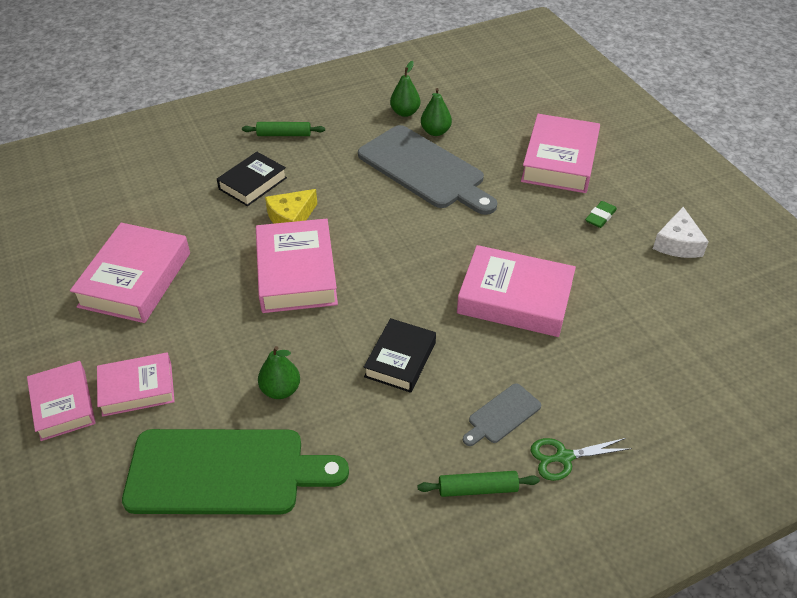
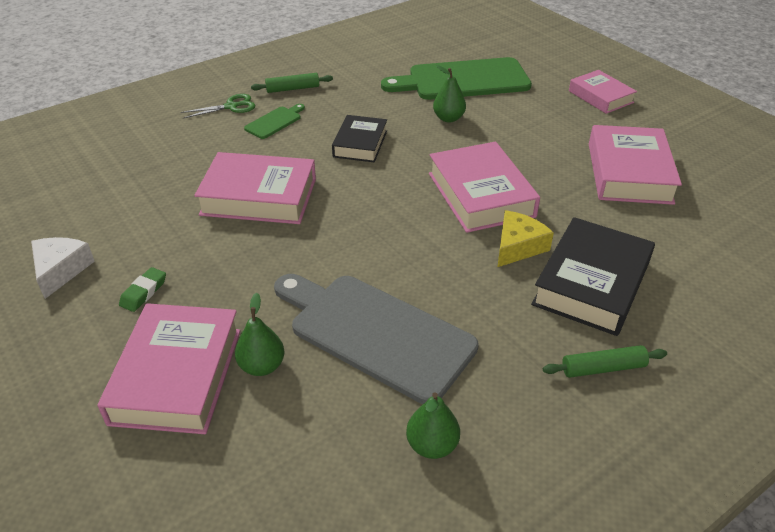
camera: 170 degrees right, 5 degrees down
(137, 388) = (556, 109): pink book -> none
(252, 183) = (591, 283): black book -> black book, size x1.60
(435, 132) = (372, 408): green pear -> green pear (262, 366)
(502, 415) = (275, 122): grey cutting board -> green cutting board

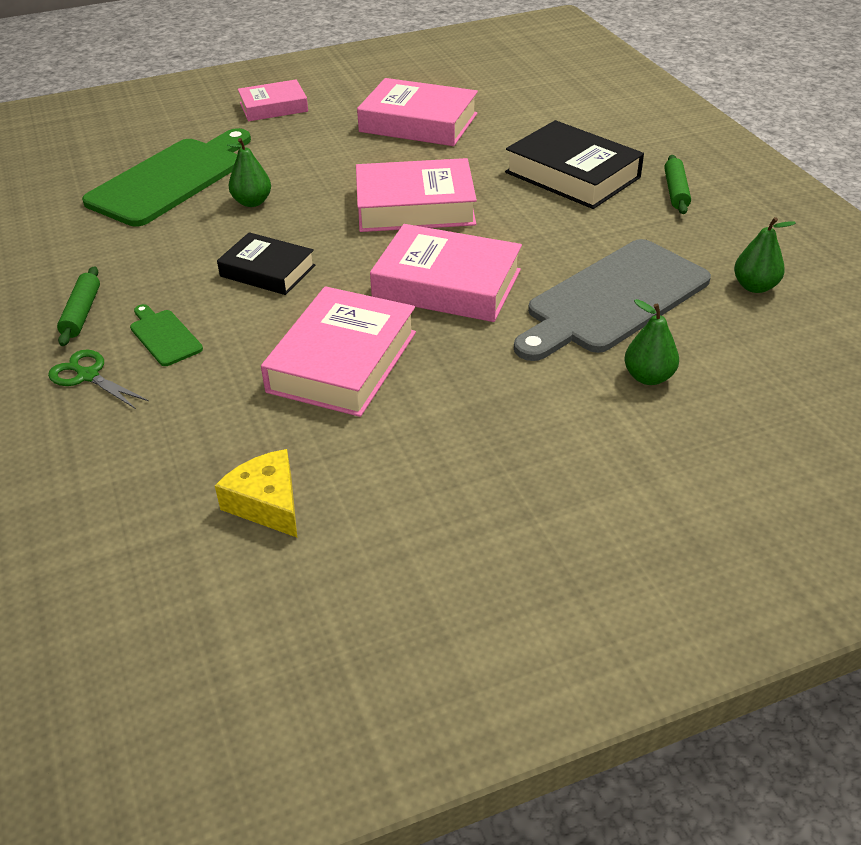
camera: 75 degrees left, 0 degrees up
(61, 270) = (433, 556): white cheese -> none
(143, 292) = (505, 469): green eraser -> none
(177, 375) = (654, 440): pink book -> pink book (447, 284)
(231, 106) = (88, 376): green scissors -> green scissors turned 45 degrees counterclockwise
(463, 80) = (171, 179): green cutting board -> green cutting board turned 150 degrees counterclockwise
(518, 246) = (508, 201): yellow cheese -> yellow cheese (267, 503)

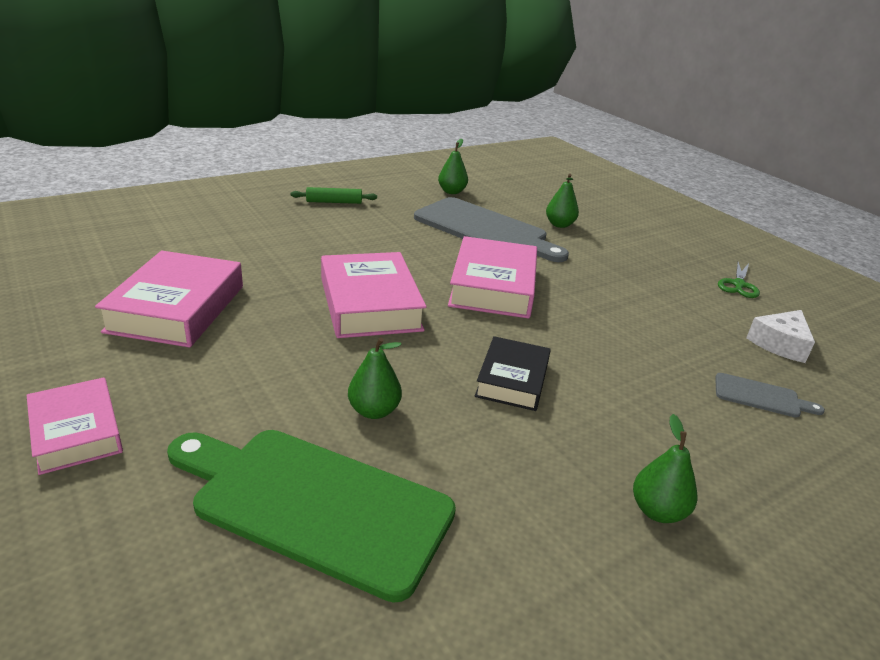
camera: 105 degrees left, 10 degrees down
(81, 313) = (657, 511): green rolling pin -> green pear
(88, 376) = (745, 473): green scissors -> green scissors (738, 285)
(164, 336) = (652, 431): green cutting board -> none
(177, 434) = (761, 396): none -> grey cutting board
(267, 503) = (780, 344): yellow cheese -> white cheese
(342, 361) = (618, 326): pink book -> none
(572, 175) = (307, 235): black book -> none

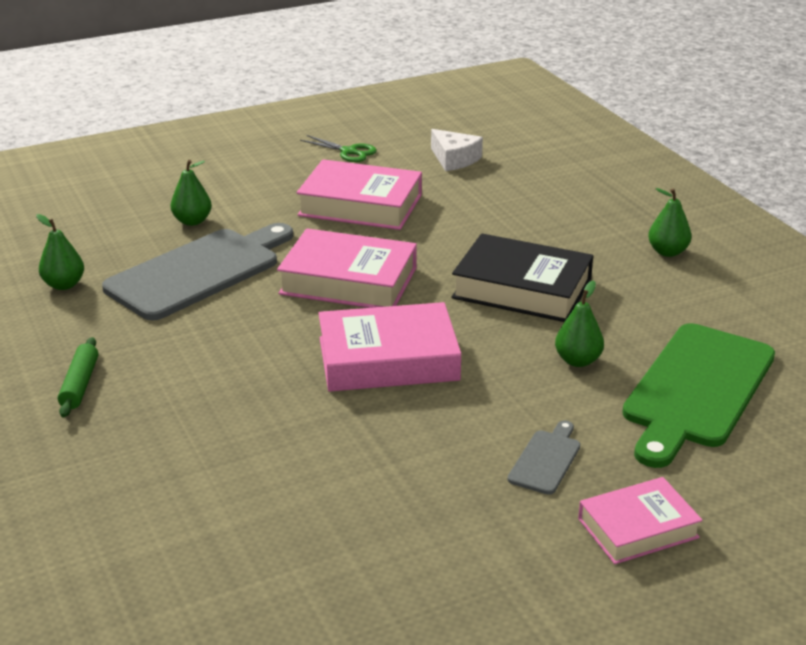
camera: 80 degrees left, 0 degrees up
(177, 308) = (400, 496): pink book -> pink book (360, 205)
(512, 380) = (522, 288): black book -> black book, size x1.60
(761, 396) = (531, 185): grey cutting board -> grey cutting board (546, 460)

